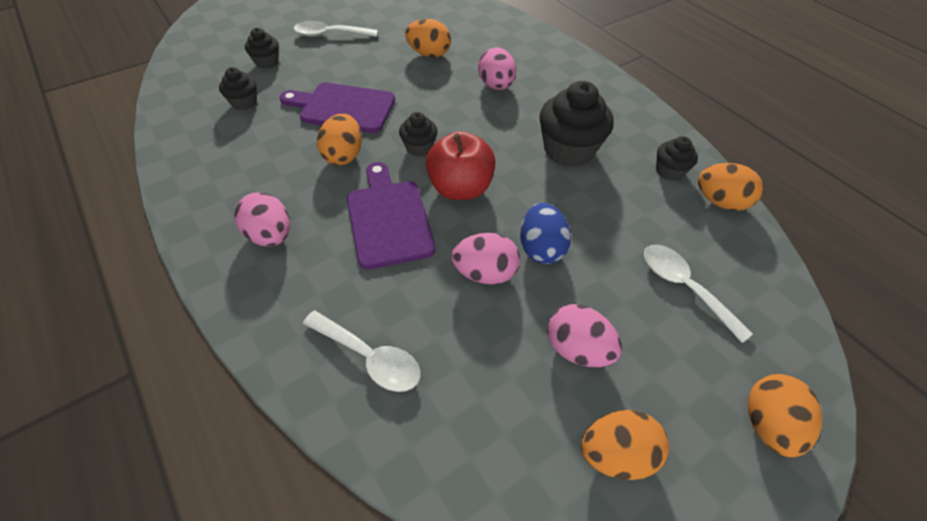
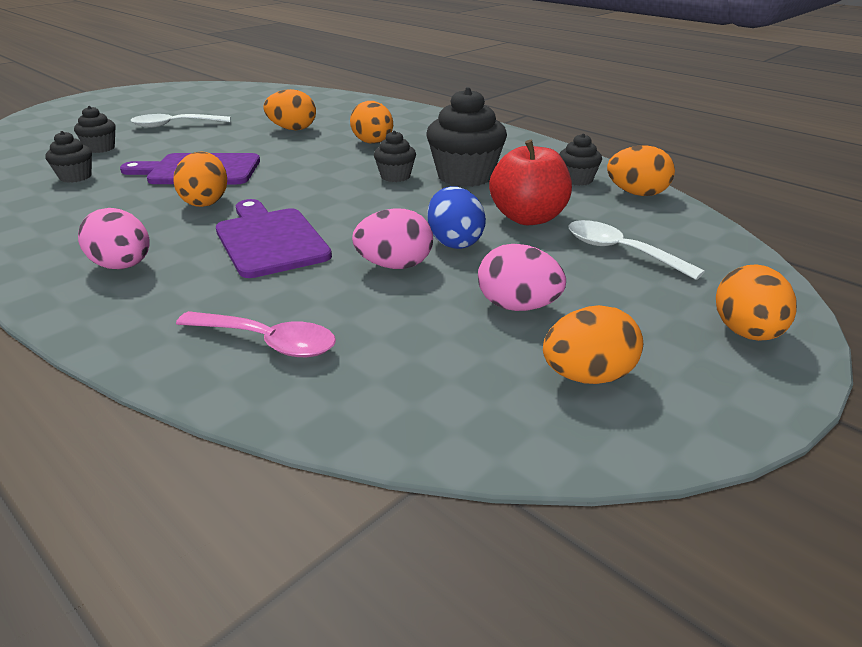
camera: 10 degrees left, 20 degrees down
(370, 357) = (268, 342): white spoon -> pink spoon
(419, 147) = (295, 189): black cupcake -> black cupcake (395, 176)
(460, 188) = (350, 211): red apple -> red apple (528, 218)
(496, 86) = (373, 143): pink egg -> orange egg

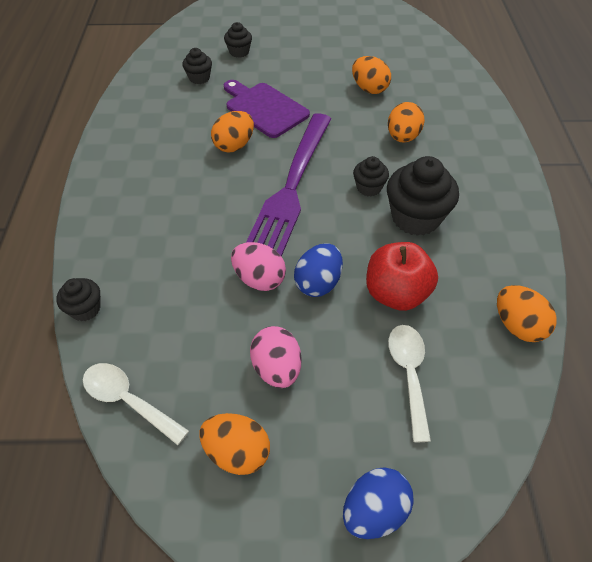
camera: 45 degrees right, 20 degrees up
(123, 266) = (141, 181): pink egg -> none
(174, 125) = (303, 45): white spoon -> white spoon (128, 400)
(268, 342) = (135, 293): pink spoon -> none
(270, 240) = (226, 206): purple cutting board -> none
(320, 202) = (291, 187): none -> purple fork
(577, 180) = (493, 277): black cupcake -> black cupcake (85, 309)
(746, 333) = (374, 511): orange egg -> blue egg

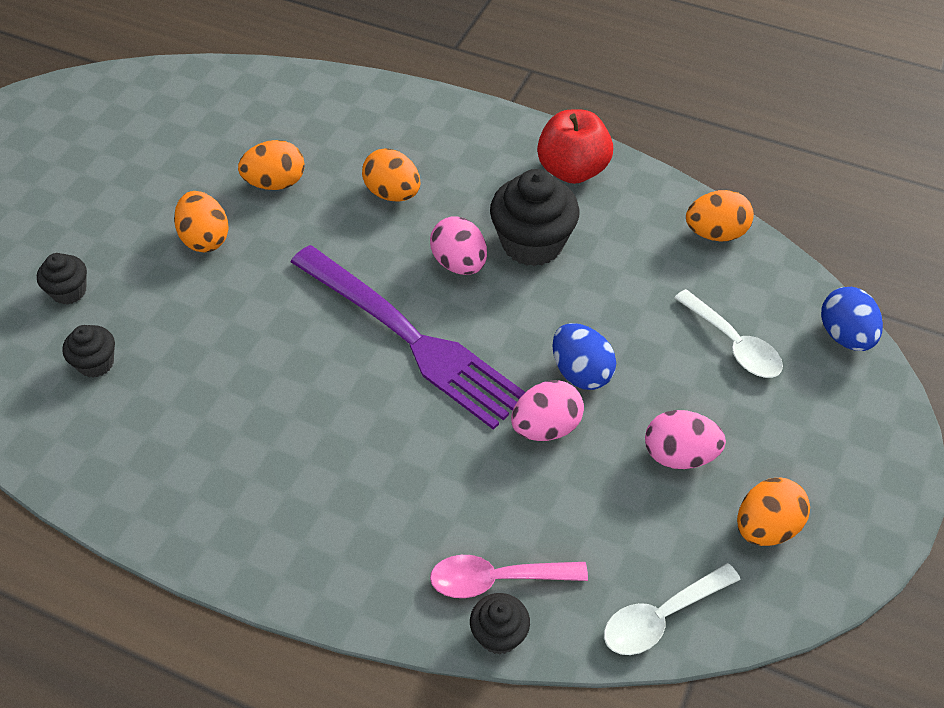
camera: 65 degrees left, 0 degrees up
(126, 293) = (496, 579): none -> pink spoon
(234, 145) = (288, 372): orange egg -> orange egg (205, 238)
(264, 108) = (232, 309): purple cutting board -> none
(369, 188) = (459, 263): black cupcake -> pink egg
(374, 511) = (864, 435): blue egg -> blue egg (845, 336)
(396, 293) = (630, 309): red apple -> red apple (572, 170)
(408, 374) = (733, 344): white spoon -> white spoon turned 150 degrees counterclockwise

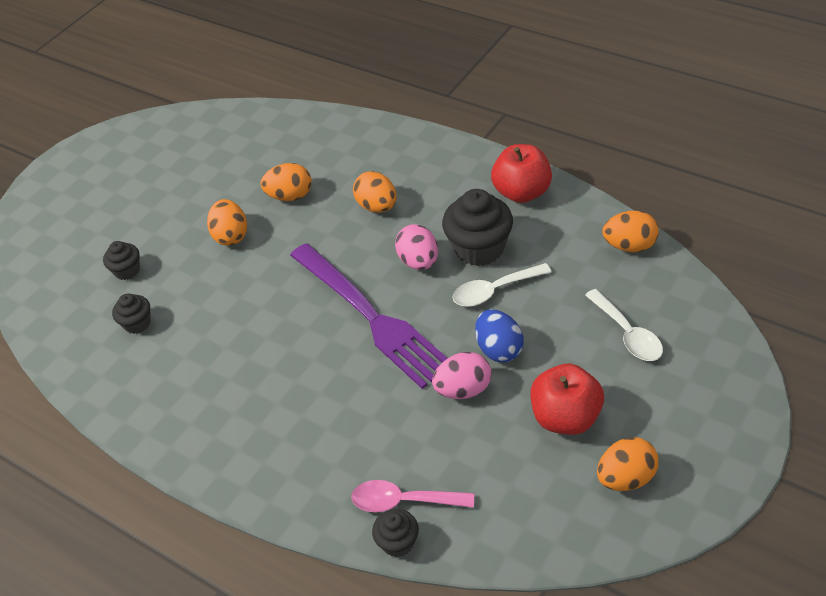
camera: 15 degrees right, 5 degrees down
(661, 617) = (527, 540): white spoon -> white spoon (494, 291)
(679, 455) = (566, 417): pink egg -> red apple
(845, 336) = (723, 332): blue egg -> none

